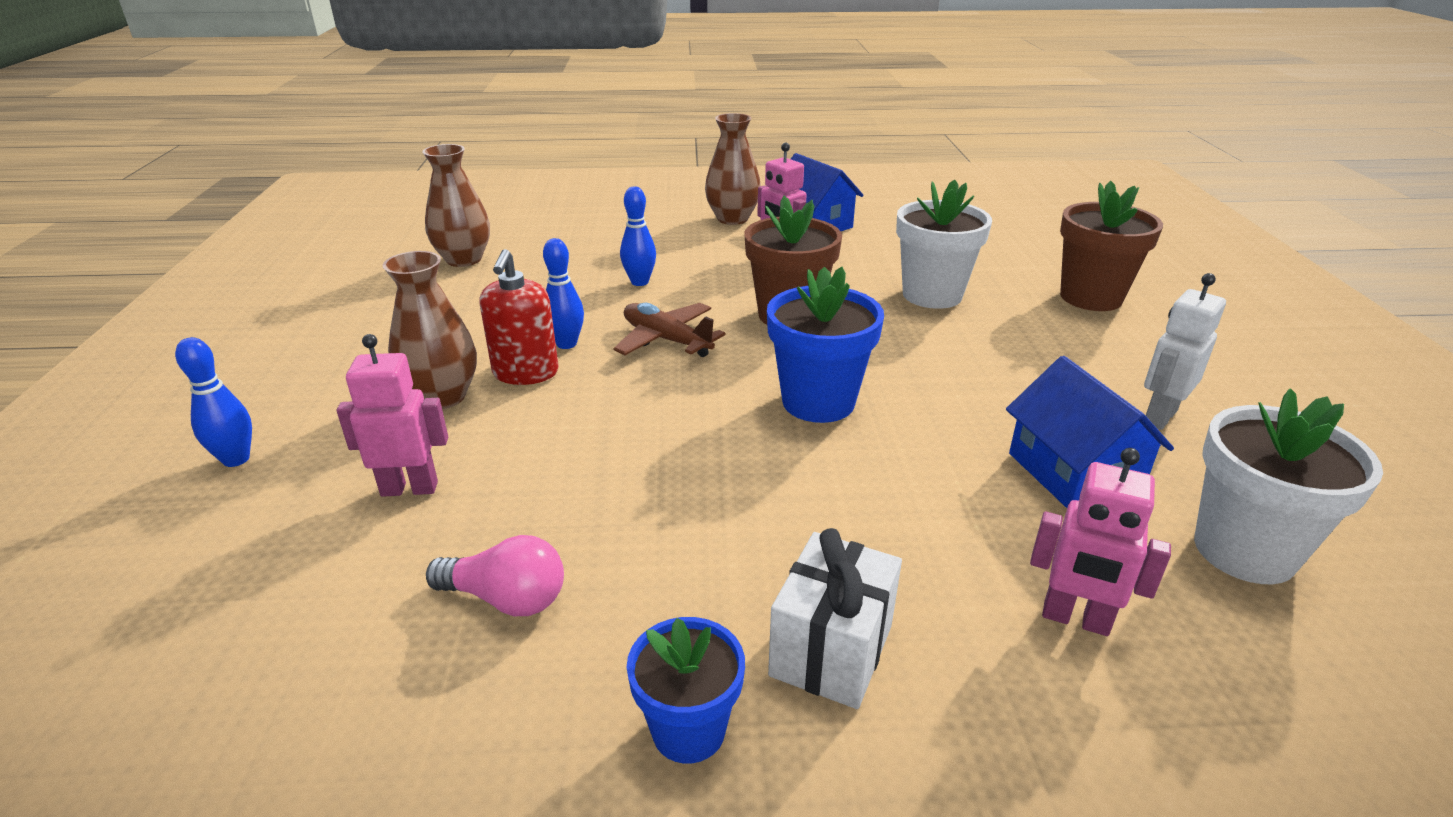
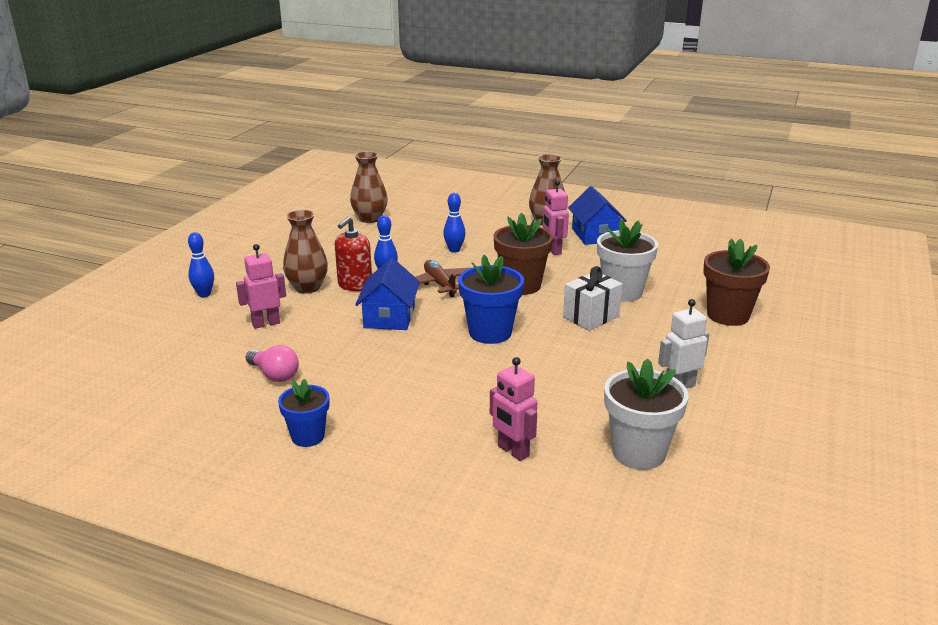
camera: 25 degrees right, 5 degrees down
(409, 488) = (266, 323): pink robot -> pink robot turned 45 degrees counterclockwise
(831, 650) = (389, 429): white gift -> white gift (591, 317)
(1074, 472) = (591, 397): blue house -> blue house (389, 317)

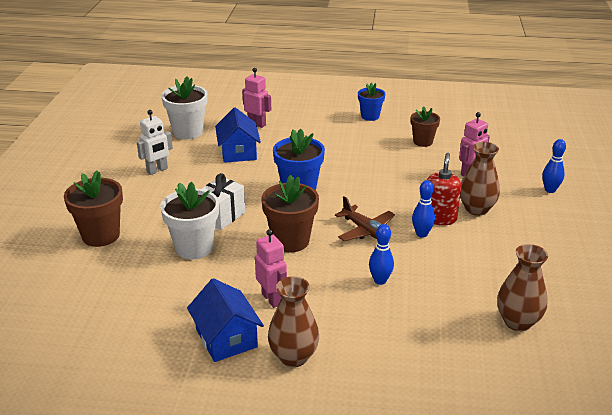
camera: 165 degrees right, 5 degrees up
(274, 375) = (423, 142): pink light bulb -> brown flower pot
(389, 317) = (384, 192): blue house -> blue house (238, 152)

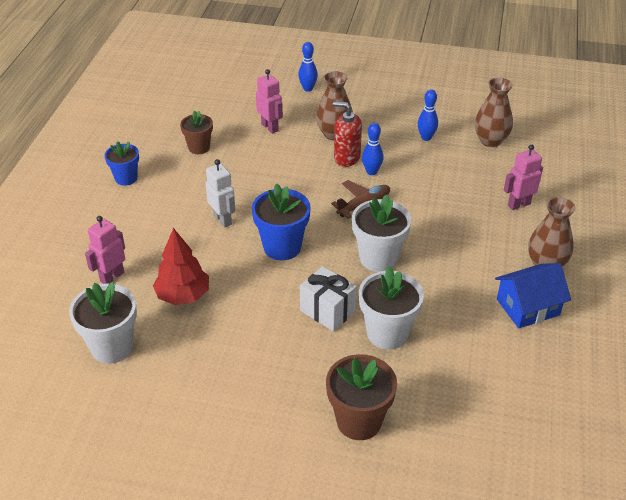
camera: 85 degrees left, 10 degrees up
(157, 170) = (212, 375): white robot -> white robot (223, 220)
(238, 152) = (183, 295): blue house -> red tree
(272, 299) = (471, 275): pink robot -> pink robot (518, 204)
(290, 241) = (378, 258): brown flower pot -> white flower pot
(380, 280) = (441, 205): blue bowling pin -> blue bowling pin (426, 137)

